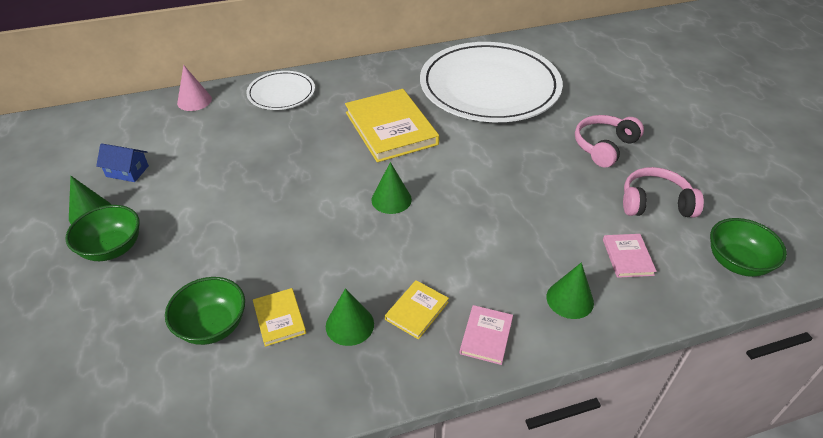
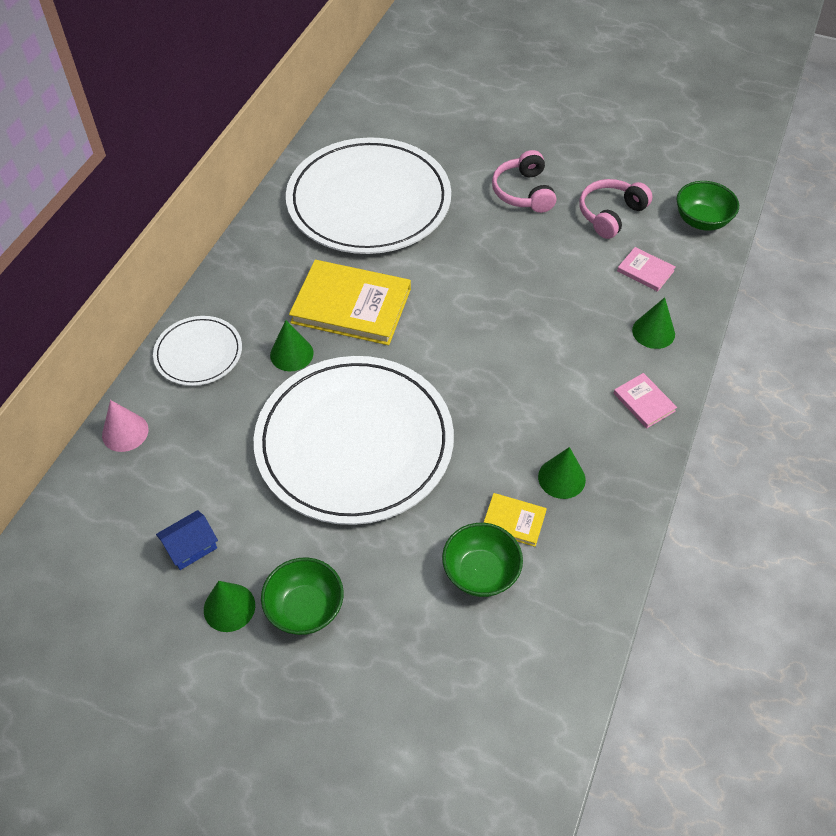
camera: 50 degrees left, 10 degrees up
(275, 193) = (354, 442): none -> white plate
(391, 199) = (447, 365): green cone -> green cone (291, 354)
(417, 311) = (585, 427): yellow book -> none

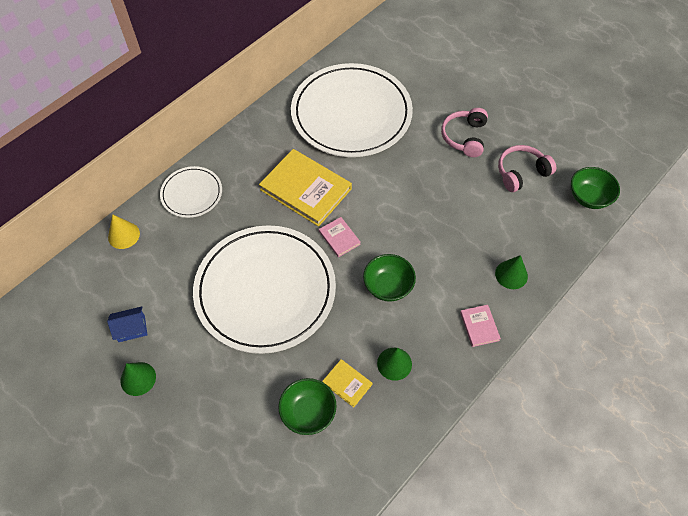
camera: 20 degrees right, 5 degrees up
(125, 432) = (124, 235): pink cone -> yellow cone
(291, 354) = (251, 212): green cone -> none
(305, 608) = (184, 396): green bowl -> green bowl (388, 286)
(645, 271) = (527, 225): pink book -> pink book (339, 238)

